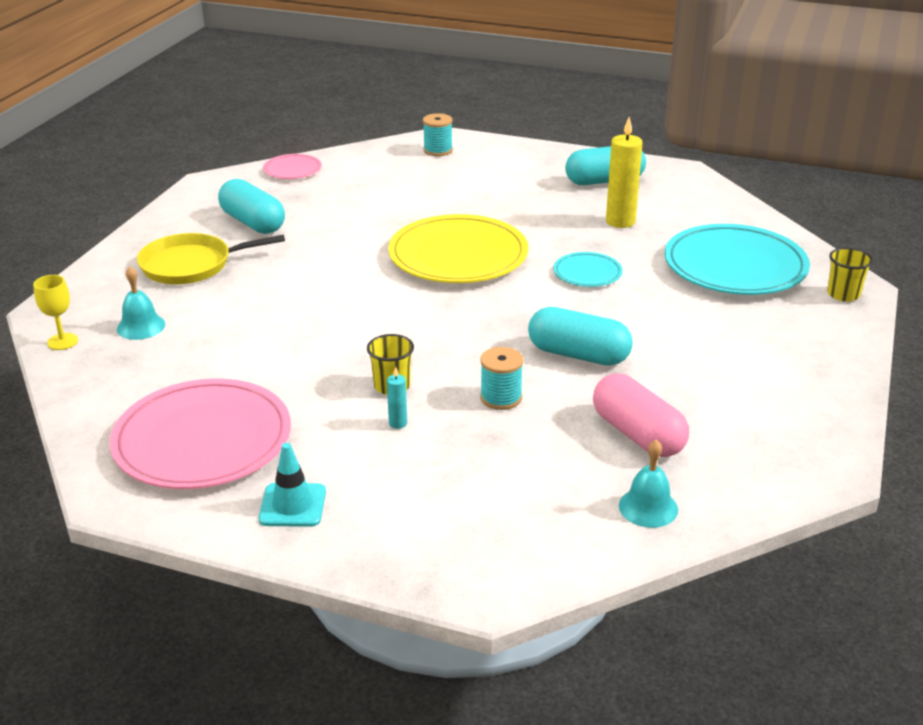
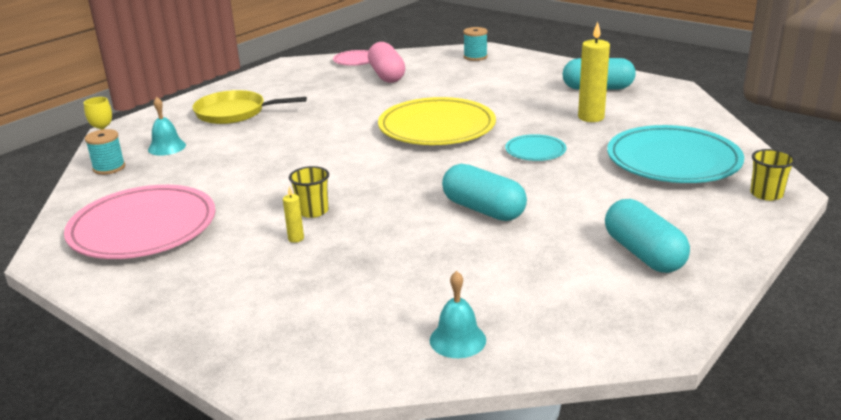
camera: 20 degrees right, 5 degrees down
(253, 223) = (300, 91): turquoise capsule -> turquoise capsule (643, 254)
(292, 505) = (168, 285): turquoise traffic cone -> none
(398, 423) = (296, 238): turquoise candle -> yellow candle
(501, 398) = (393, 232): turquoise spool -> turquoise spool (109, 168)
(638, 434) = (491, 278): pink capsule -> pink capsule (387, 75)

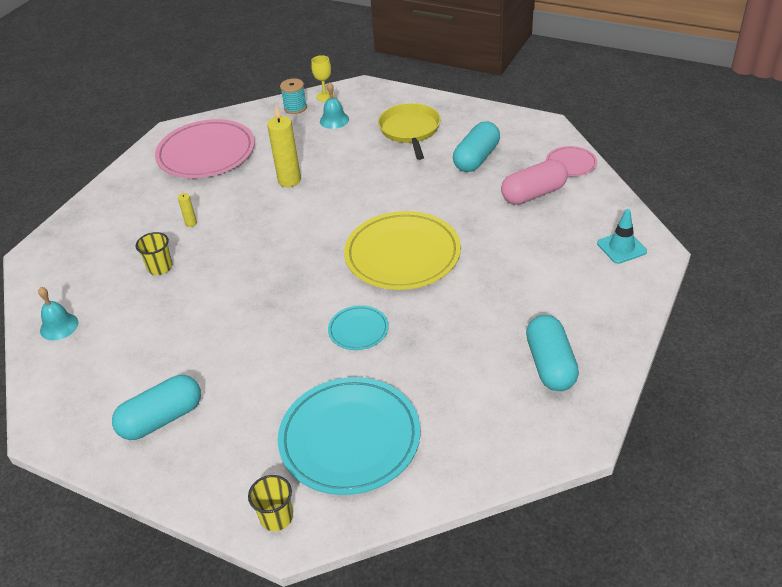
camera: 80 degrees right, 15 degrees up
(313, 211) = (232, 221): yellow cup -> yellow cup (160, 267)
(475, 57) = (621, 247): turquoise spool -> turquoise traffic cone
(483, 209) = (237, 311): turquoise capsule -> turquoise capsule (476, 158)
(591, 117) = (455, 365): yellow candle -> yellow candle (289, 180)

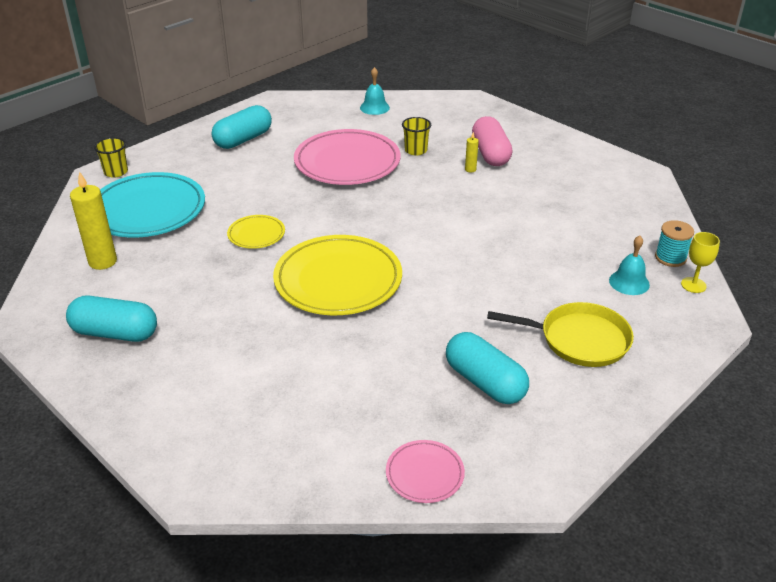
camera: 105 degrees right, 5 degrees down
(162, 419) = (243, 139): turquoise capsule -> turquoise capsule turned 60 degrees clockwise
(206, 153) = (590, 188): pink plate -> pink plate (347, 162)
(289, 180) = (512, 231): yellow candle -> yellow candle (102, 261)
(358, 330) = (256, 234): turquoise plate -> yellow plate
(533, 194) = (378, 411): pink capsule -> pink capsule (490, 154)
(621, 247) = (225, 454): turquoise traffic cone -> none

